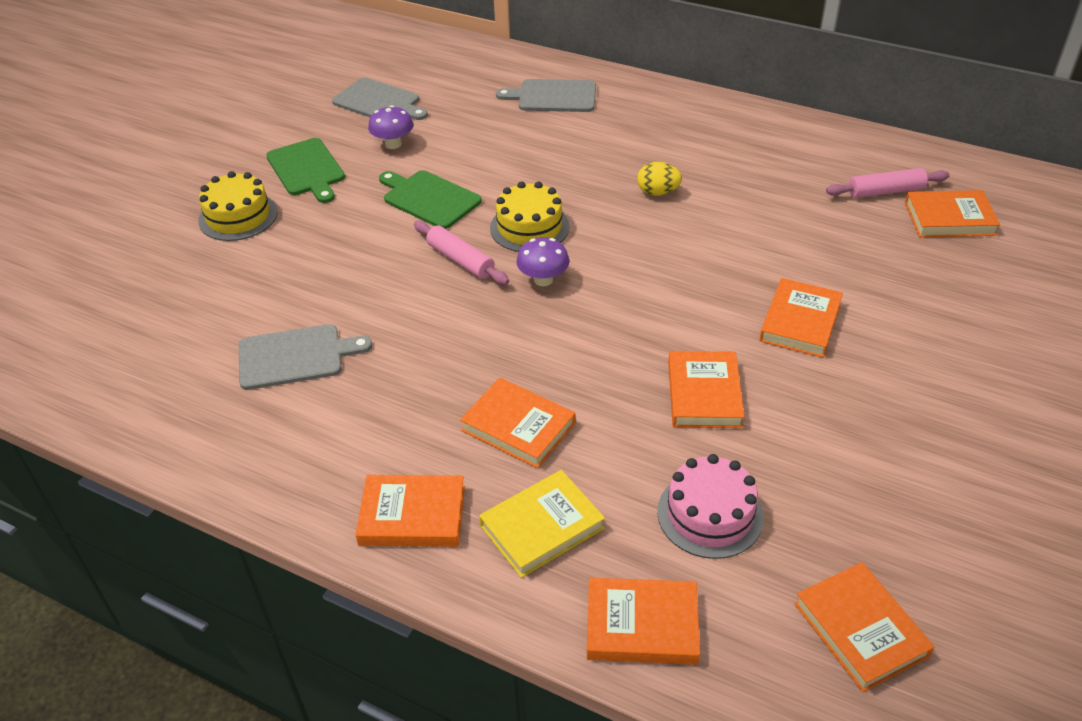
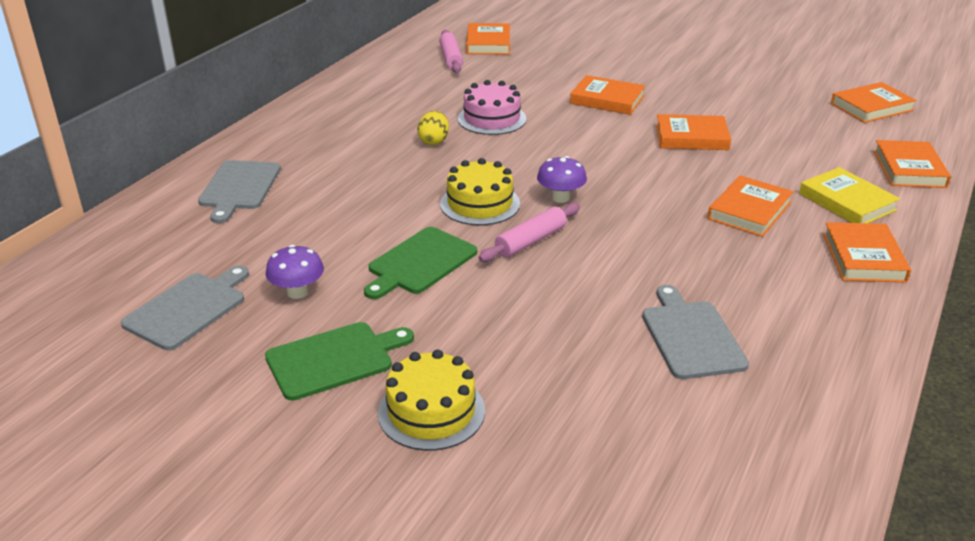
camera: 90 degrees left, 10 degrees down
(710, 514) = (806, 142): pink cake -> pink cake (492, 119)

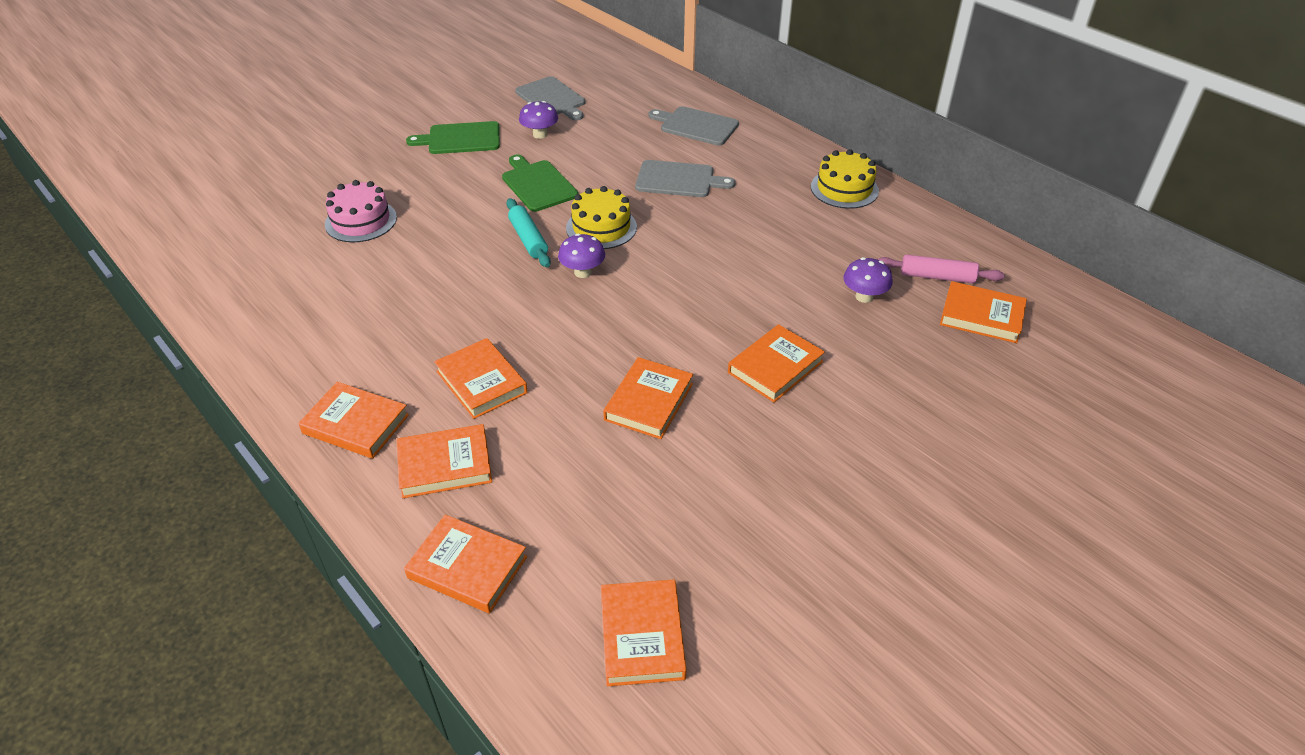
camera: 110 degrees right, 10 degrees up
(334, 359) = (460, 139): green cutting board -> green cutting board turned 90 degrees clockwise
(431, 411) = (386, 162): yellow cake -> yellow cake (844, 189)
(434, 141) = (728, 226): yellow egg -> none
(492, 119) = (761, 270): pink cake -> pink cake (361, 221)
(496, 79) = (864, 297): none -> purple mushroom
(531, 241) = (528, 239): pink rolling pin -> turquoise rolling pin
(691, 336) = (355, 279): grey cutting board -> grey cutting board (678, 180)
(847, 202) = (445, 465): yellow book -> orange book

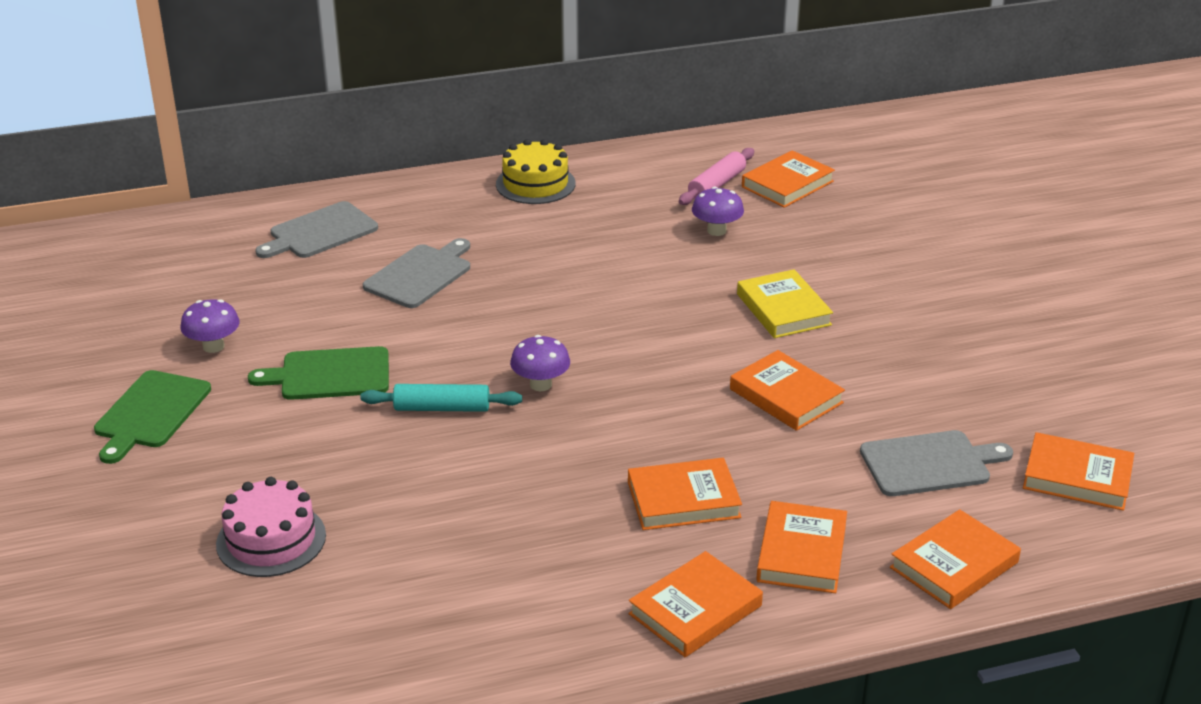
camera: 65 degrees left, 10 degrees down
(552, 99) = (133, 316): grey cutting board -> grey cutting board (929, 463)
(601, 227) = (465, 350): yellow cake -> none
(775, 367) = (783, 309): orange book -> yellow book

